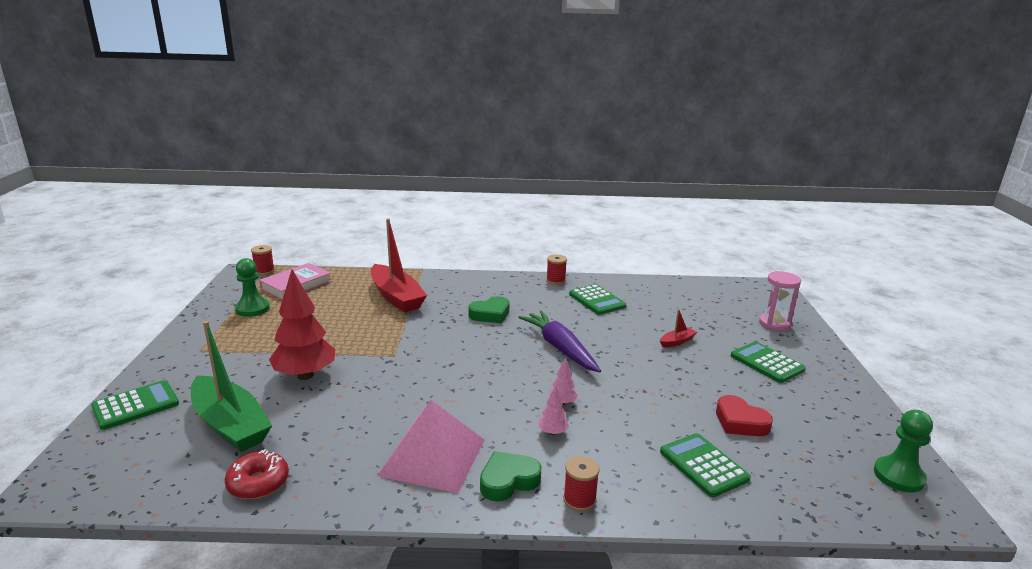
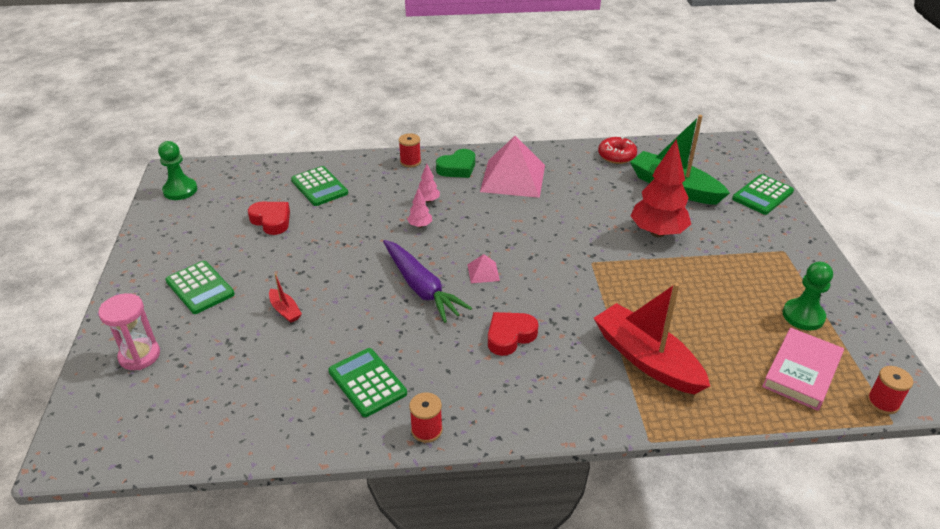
camera: 175 degrees right, 15 degrees up
(490, 314) = (510, 336): green heart -> red heart
(501, 355) = (483, 272): none -> pink pyramid
(677, 341) = (285, 310): red boat -> red boat turned 90 degrees counterclockwise

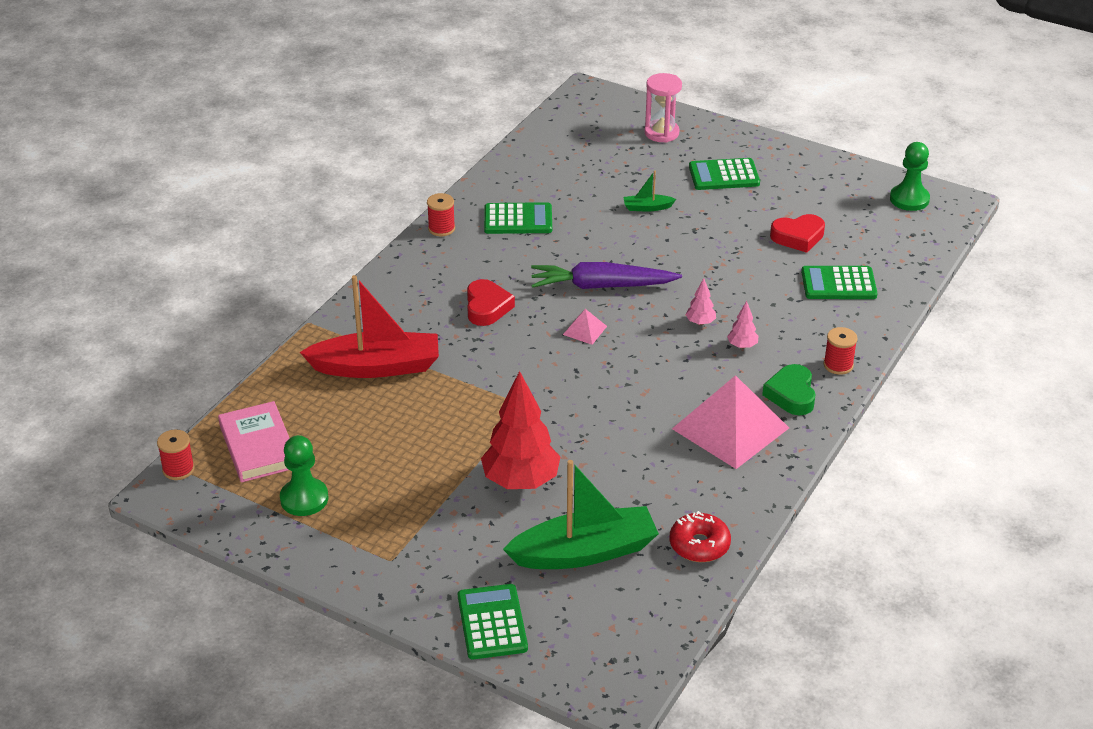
camera: 125 degrees right, 0 degrees up
(285, 310) = (647, 207): red boat -> green boat

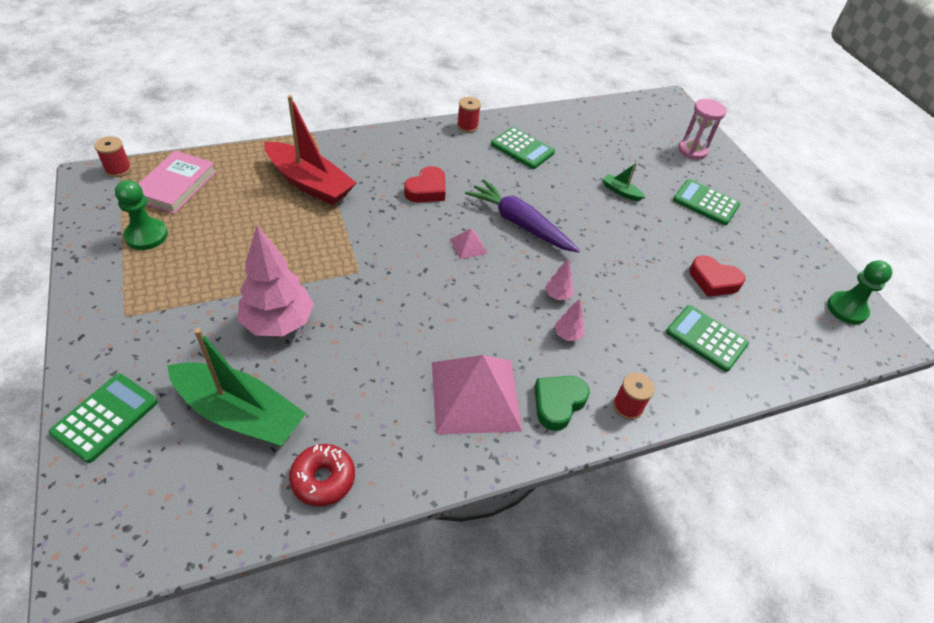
camera: 35 degrees right, 10 degrees up
(521, 481) = (279, 323): red tree -> pink tree

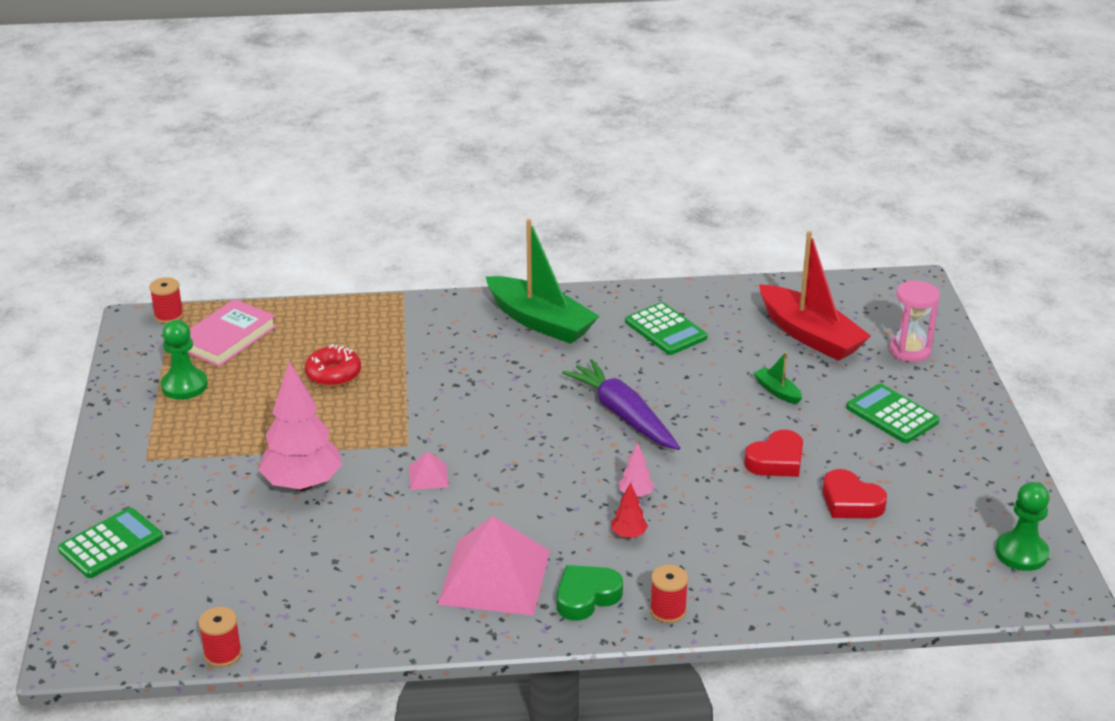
camera: 20 degrees right, 15 degrees down
(240, 413) = (240, 558): green boat -> green boat (540, 321)
(310, 183) = (380, 348): red boat -> red boat (810, 335)
(323, 479) = (307, 624): red donut -> red donut (333, 374)
(427, 190) = (520, 367): red heart -> red heart (776, 460)
(467, 126) = (603, 298): red spool -> red spool (223, 654)
(468, 246) = (547, 432): pink pyramid -> pink pyramid (428, 476)
(567, 335) = (628, 535): pink tree -> red tree
(706, 338) = (805, 559): green calculator -> none

